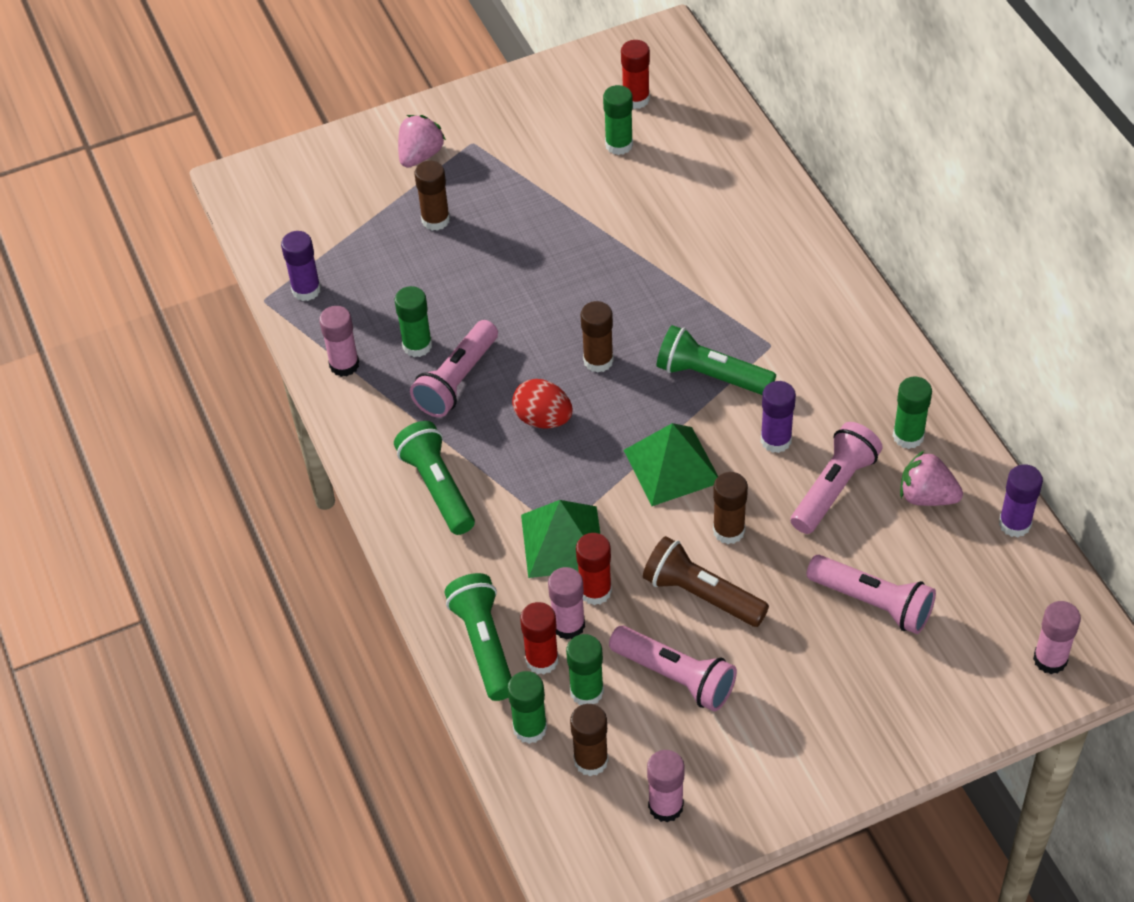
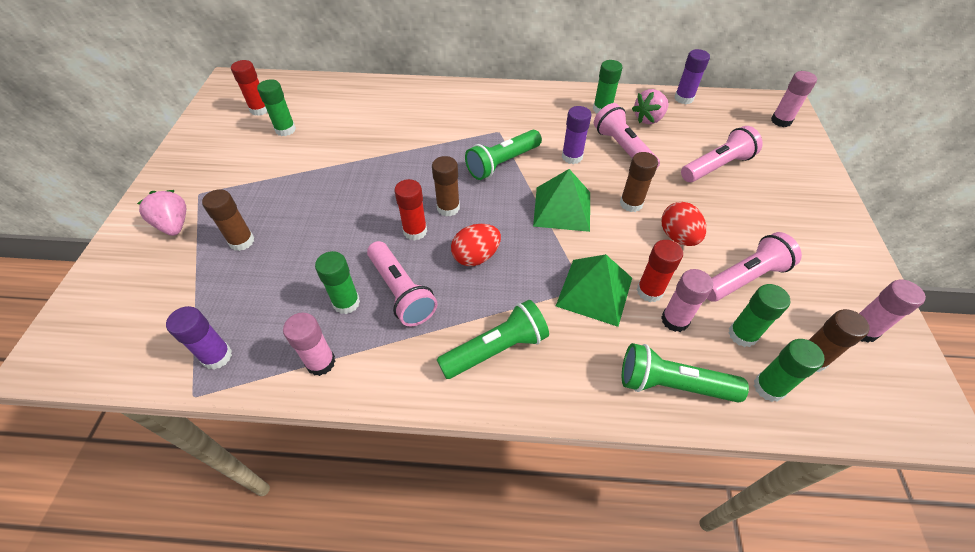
camera: 65 degrees left, 0 degrees up
(437, 487) = (496, 349): green flashlight -> green flashlight turned 150 degrees clockwise
(542, 660) = (702, 351): red glue stick -> red glue stick (415, 231)
(701, 595) = (678, 237): brown flashlight -> red egg

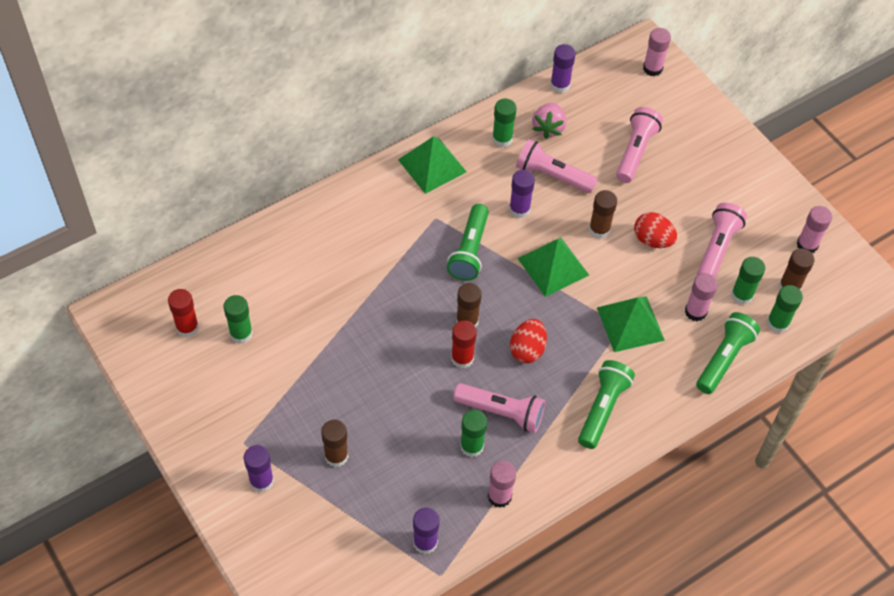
camera: 40 degrees left, 5 degrees up
(174, 225) = (261, 481): pink strawberry -> purple glue stick
(530, 101) = (432, 165): none -> green pyramid
(649, 291) = (665, 299): red glue stick -> none
(672, 384) = (724, 359): green flashlight -> green flashlight turned 150 degrees clockwise

